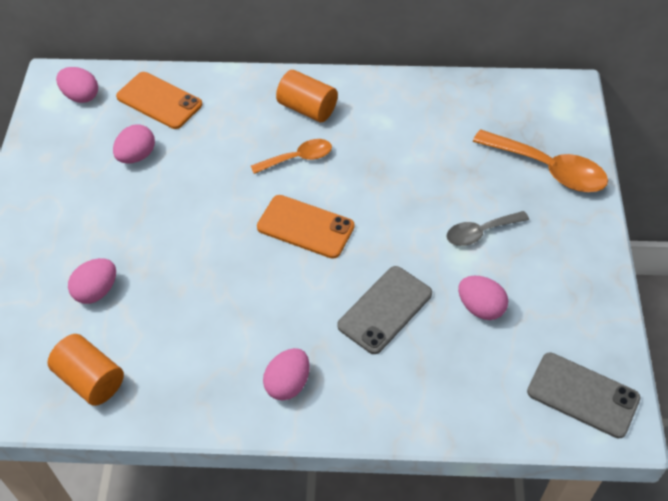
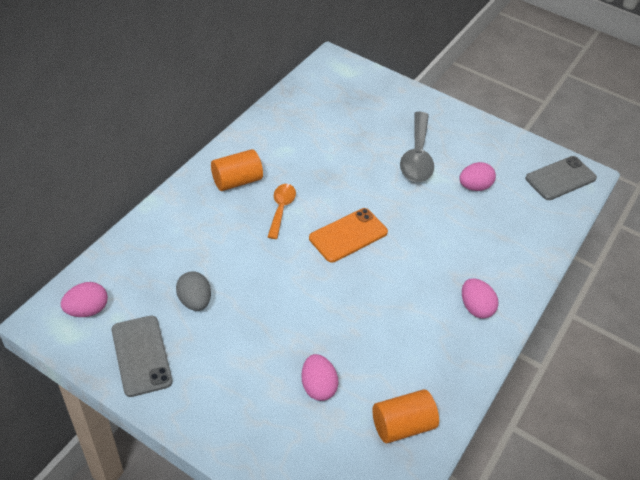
camera: 65 degrees left, 5 degrees down
(137, 156) = (194, 301): pink egg -> grey egg
(159, 101) = (145, 260): orange phone -> none
(385, 309) = (447, 230): grey phone -> grey phone (141, 355)
(480, 232) = (417, 156): grey spoon -> grey spoon, size x1.65
(548, 169) = (390, 102): orange spoon -> none

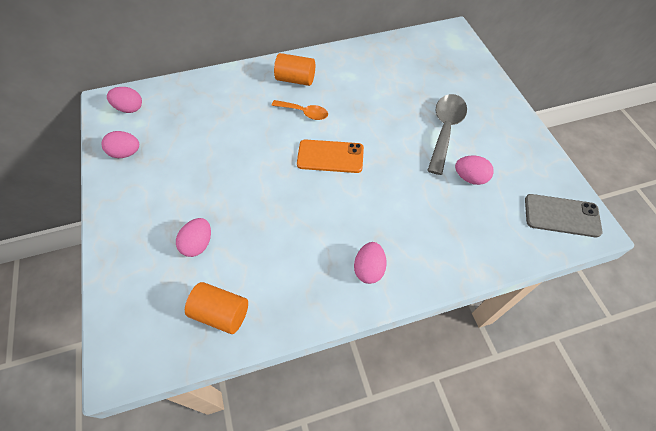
camera: 45 degrees right, 10 degrees up
(141, 355) = (126, 153): grey phone -> pink egg
(194, 301) = (189, 139): grey egg -> none
(281, 209) = (304, 113): orange spoon -> orange spoon turned 60 degrees clockwise
(417, 156) = (445, 130): grey spoon -> grey spoon turned 150 degrees clockwise

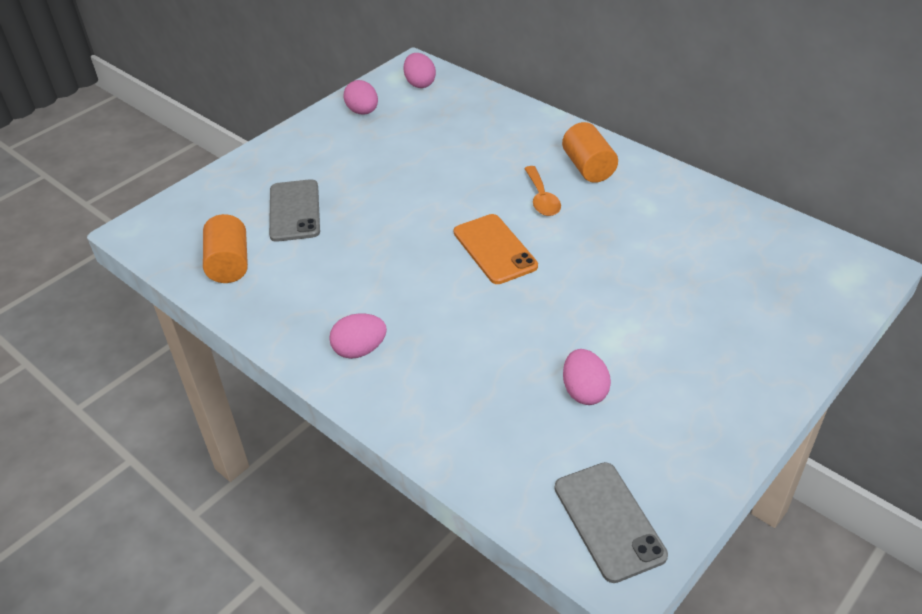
camera: 60 degrees right, 15 degrees down
(198, 244) = (294, 211): pink egg -> grey phone
(445, 130) = (648, 334): grey spoon -> none

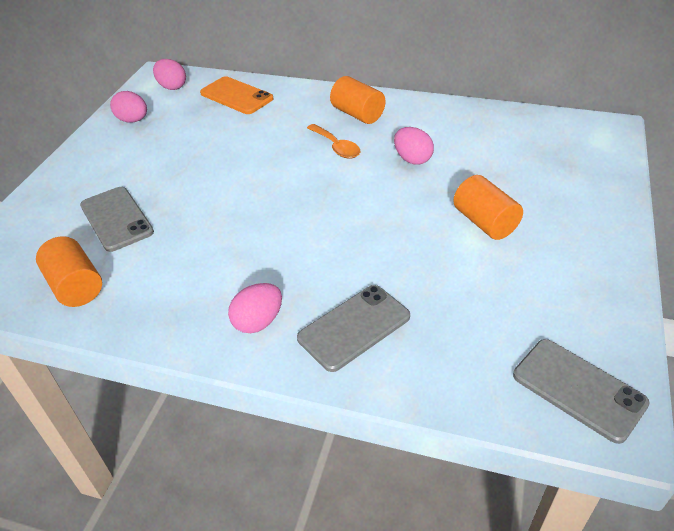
camera: 25 degrees left, 0 degrees up
(440, 386) = (354, 327): none -> grey phone
(494, 249) = (324, 197): orange phone -> orange phone (236, 96)
(584, 391) = (479, 287): pink egg -> pink egg (412, 159)
(638, 328) = (484, 222): none -> orange cylinder

